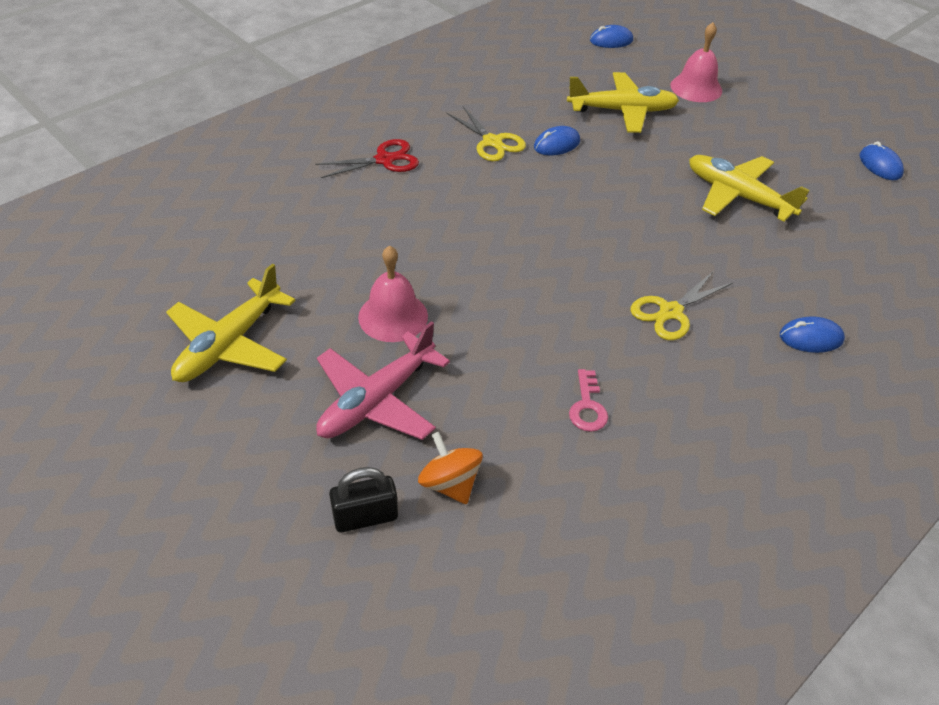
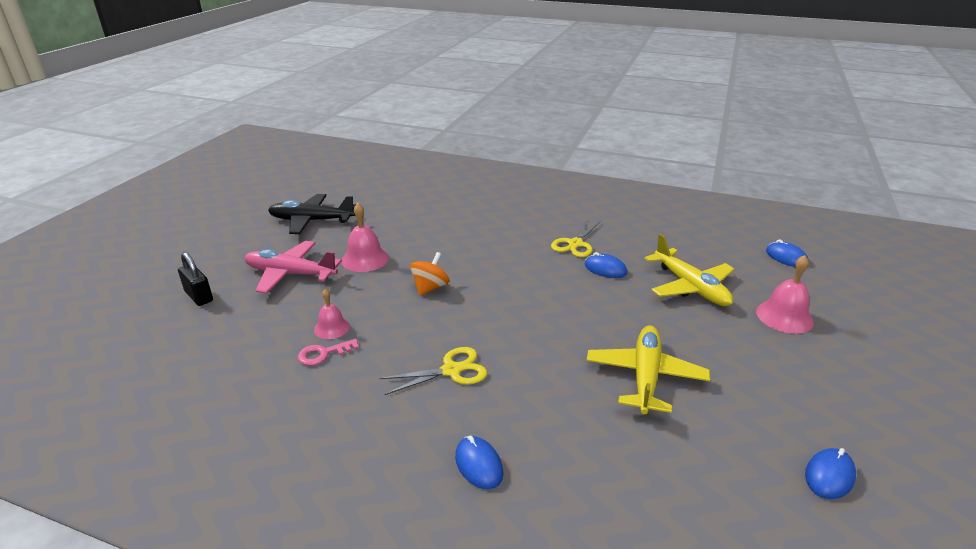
camera: 65 degrees right, 15 degrees down
(229, 344) = (311, 221): yellow plane -> black plane
(384, 160) = (510, 214): red scissors -> none
(450, 483) = (232, 317): orange spinning top -> orange spinning top (430, 287)
(537, 387) = (332, 328): none -> pink bell
(670, 312) = (451, 370): yellow scissors -> yellow scissors turned 135 degrees clockwise

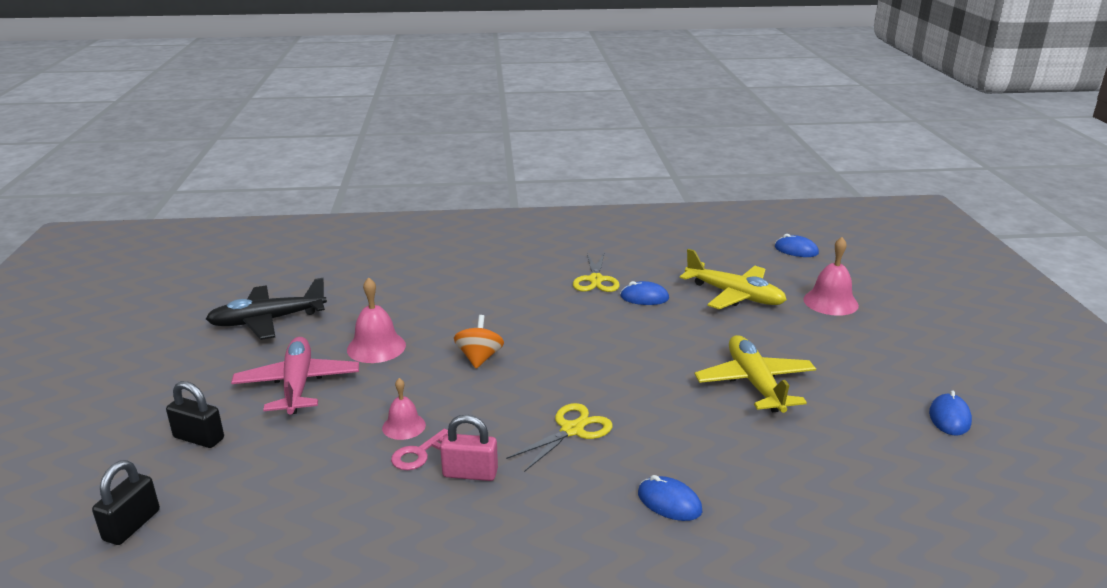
camera: 25 degrees left, 5 degrees down
(110, 347) = (132, 525): none -> black padlock
(290, 274) = (297, 385): pink plane -> pink plane turned 90 degrees clockwise
(345, 382) = (470, 473): none -> pink padlock

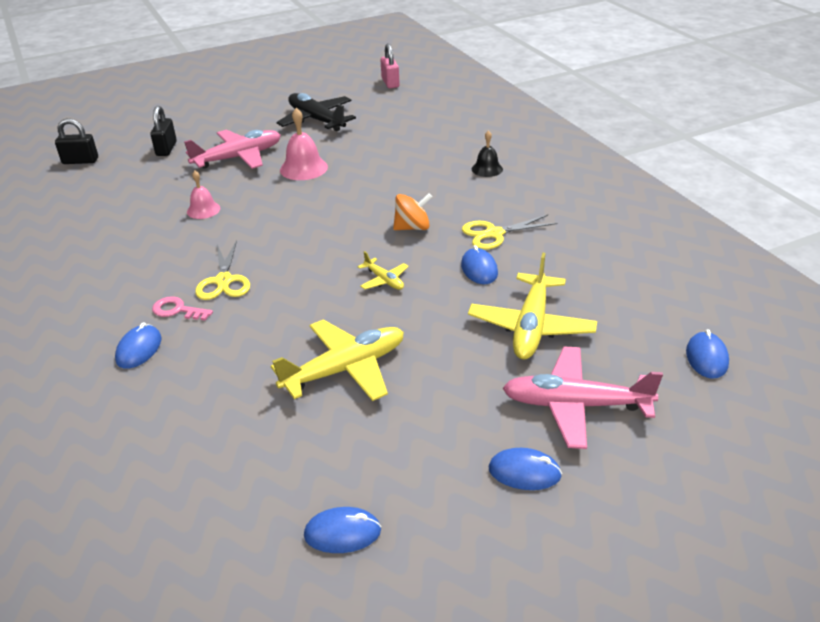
camera: 70 degrees right, 10 degrees up
(419, 454) = (172, 225): pink key -> pink key (177, 310)
(470, 473) = (154, 251): pink padlock -> pink padlock (390, 83)
(479, 358) = (311, 213): orange spinning top -> orange spinning top (412, 227)
(485, 259) = (487, 169): none -> black bell
(572, 430) = (224, 281): yellow scissors -> yellow scissors turned 60 degrees clockwise
(632, 341) = (384, 280): none -> yellow plane
(830, 302) = (575, 405): pink bell -> pink plane
(895, 335) = (524, 472): none -> blue mouse

